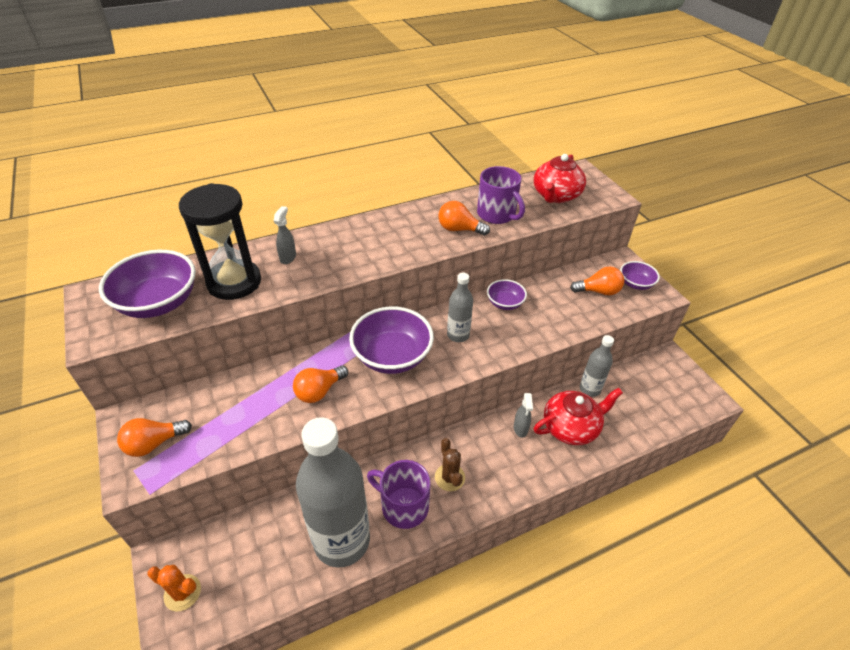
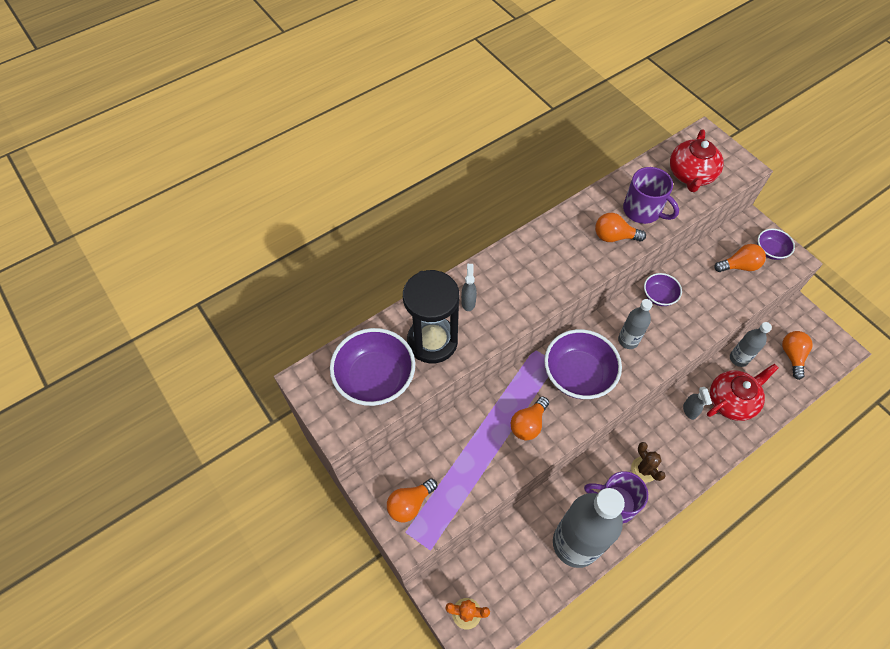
camera: 10 degrees left, 15 degrees up
(650, 396) = (792, 356): none -> orange light bulb

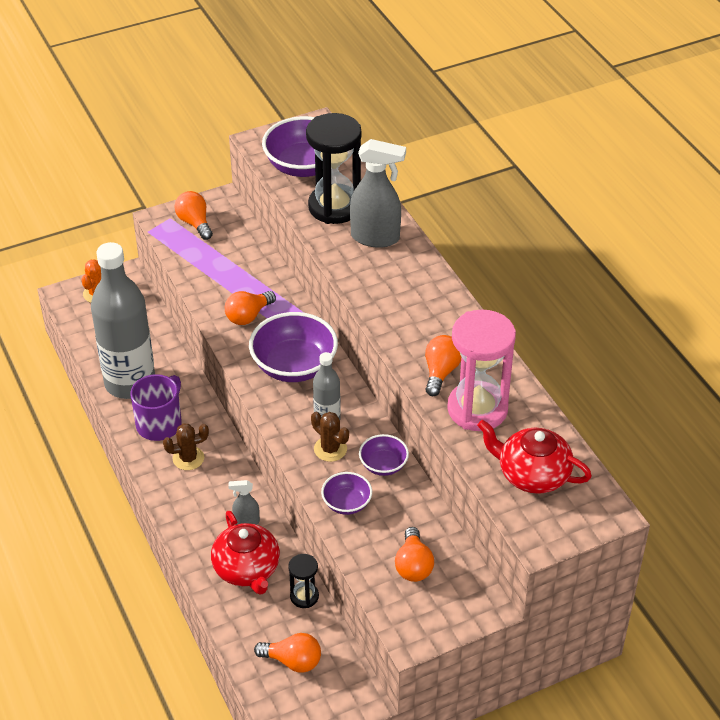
camera: 100 degrees right, 15 degrees down
(468, 302) = (375, 238): grey spray bottle -> grey spray bottle, size x2.02
(528, 424) = (248, 316): orange light bulb -> orange light bulb turned 90 degrees counterclockwise
(643, 210) = (477, 409): purple mug -> pink hourglass
(656, 333) = (330, 449): none -> brown cactus
(738, 358) = (304, 596): grey bottle -> black hourglass
(770, 251) = (432, 611): purple bowl -> purple bowl (346, 503)

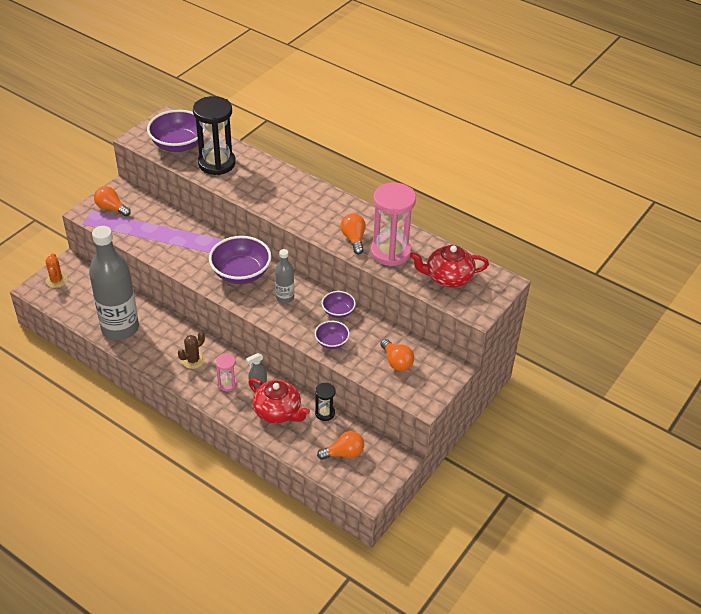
camera: 30 degrees left, 0 degrees up
(160, 423) = (159, 346): purple mug -> none
(209, 506) = (227, 384): none -> pink hourglass
(248, 316) = (189, 253): orange light bulb -> none
(330, 449) = (299, 314): brown cactus -> none
(375, 238) = (256, 174): grey spray bottle -> none

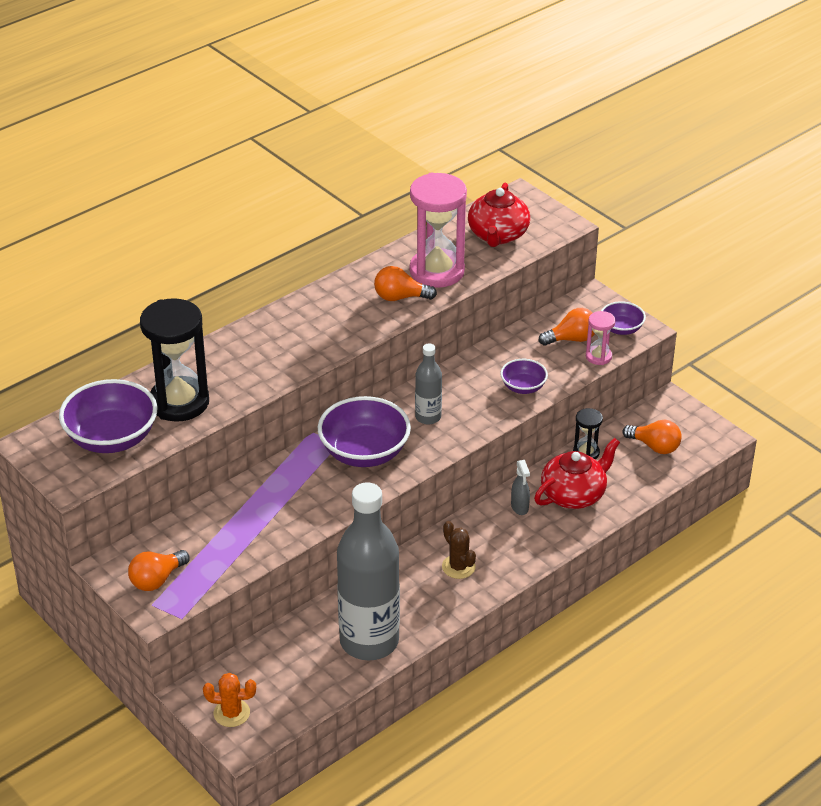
camera: 75 degrees left, 5 degrees down
(227, 384) = (512, 537): pink hourglass -> pink hourglass (598, 356)
(338, 311) = (469, 373): purple bowl -> purple bowl (621, 329)
(344, 453) = (654, 446): orange light bulb -> orange light bulb turned 120 degrees clockwise

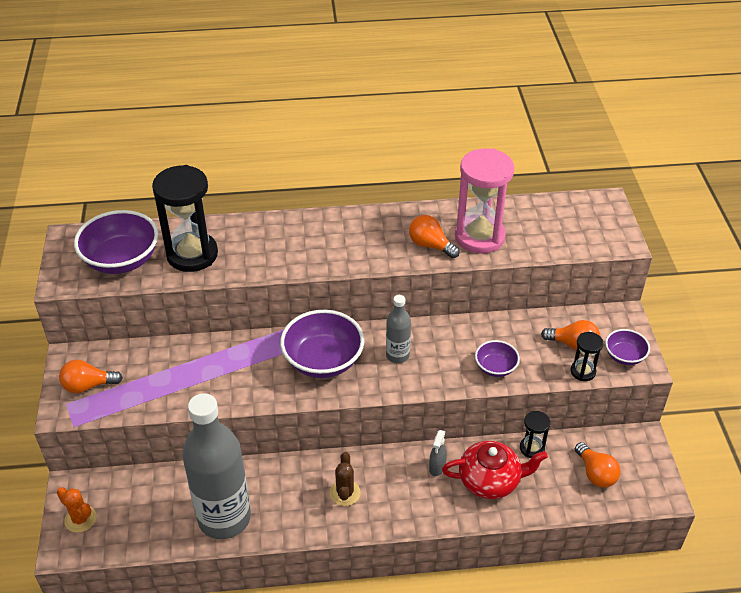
camera: 35 degrees right, 5 degrees up
(498, 235) = (557, 227): red teapot -> none
(598, 356) = (583, 371): pink hourglass -> black hourglass

